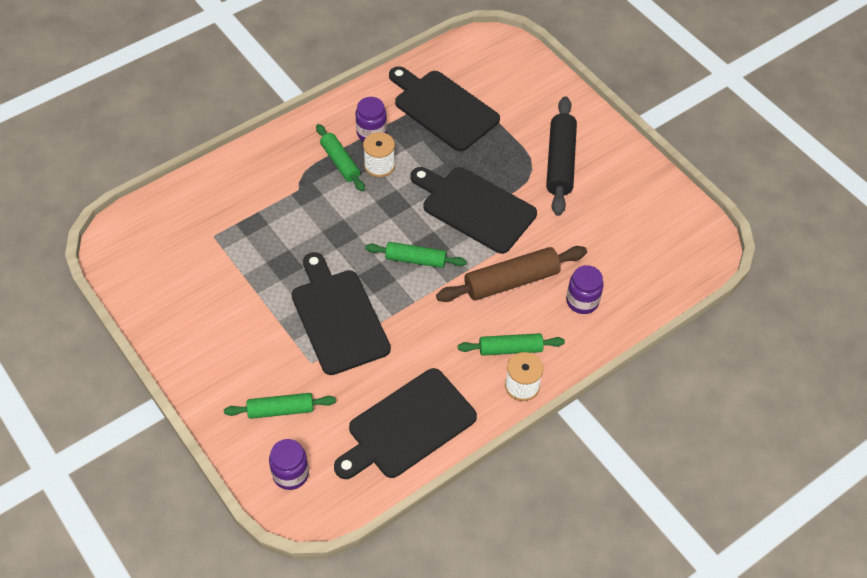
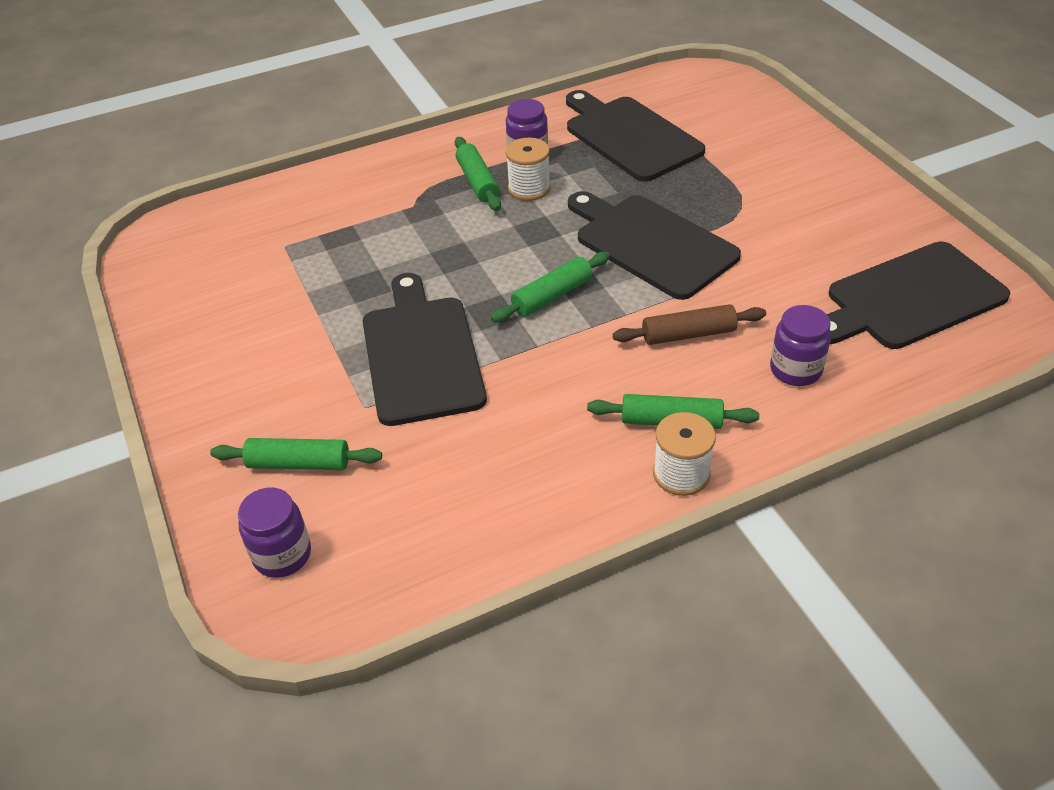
camera: 15 degrees right, 10 degrees down
(407, 426) = (484, 509): black cutting board -> black cutting board (910, 298)
(415, 259) = (552, 296): green rolling pin -> green rolling pin turned 60 degrees counterclockwise
(511, 281) = (688, 334): brown rolling pin -> brown rolling pin, size x0.64
(560, 162) = (783, 203): black rolling pin -> none

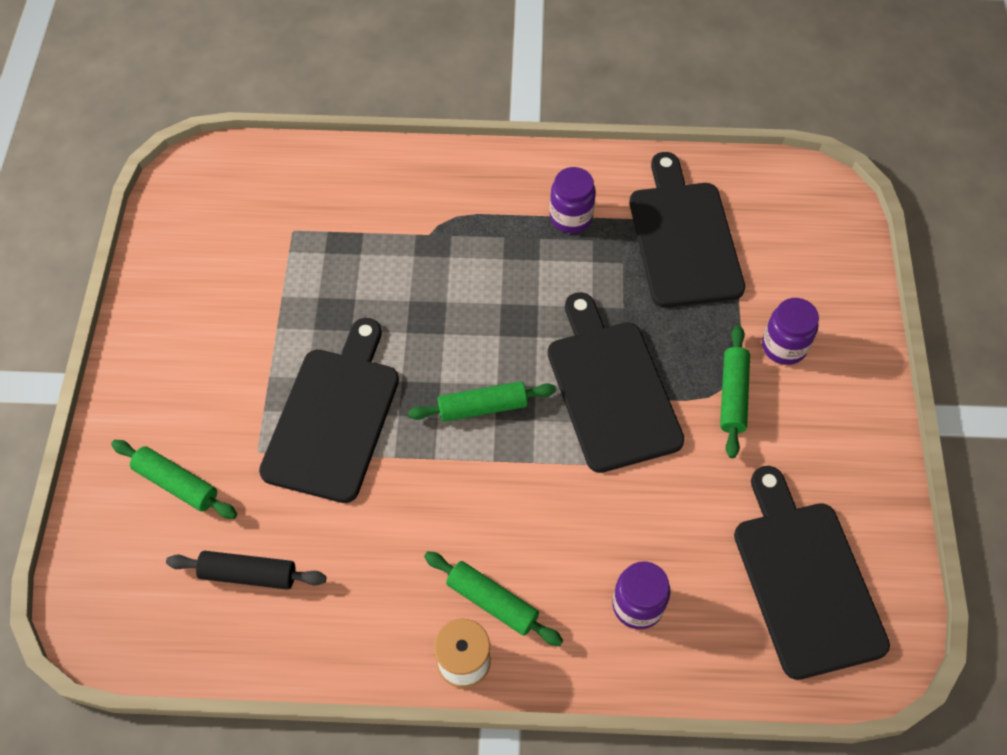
camera: 25 degrees right, 15 degrees up
(282, 555) = (118, 568): purple jar -> purple jar (784, 346)
(424, 500) = (248, 574): none -> black rolling pin
(477, 181) = (503, 231): green rolling pin -> green rolling pin (733, 395)
(529, 188) = (544, 263): white spool -> none
(688, 334) = (571, 514): brown rolling pin -> none
(910, 298) = (805, 580): black cutting board -> black cutting board turned 75 degrees clockwise

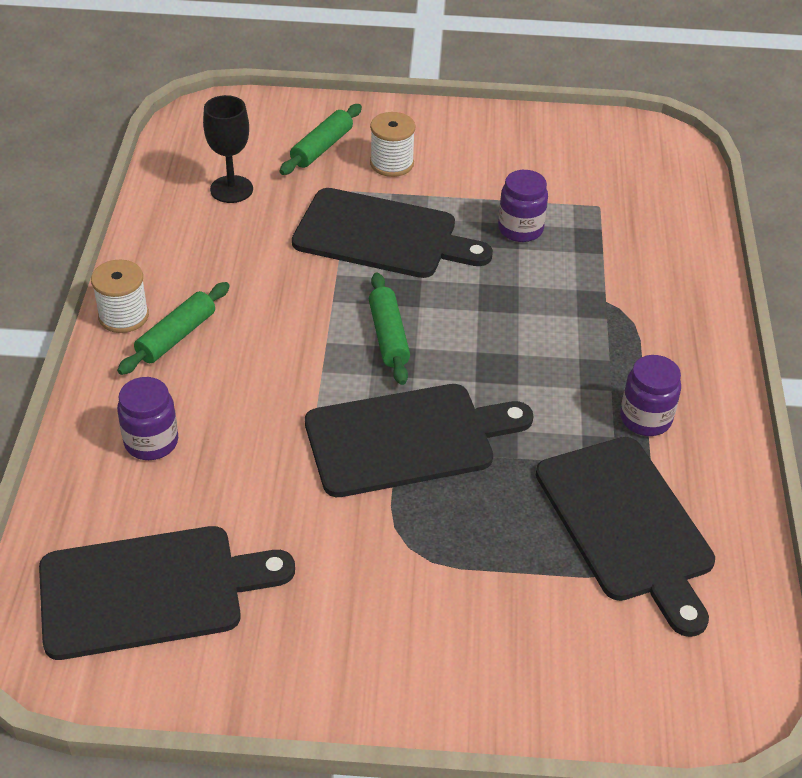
camera: 90 degrees right, 15 degrees down
(212, 412) = (392, 163): none -> white spool
(248, 574) = (231, 189): black rolling pin -> black goblet
(683, 238) = (627, 525): black cutting board -> black cutting board turned 75 degrees clockwise
(733, 395) = (395, 550): green rolling pin -> none
(784, 346) = (465, 612): purple jar -> purple jar (520, 229)

